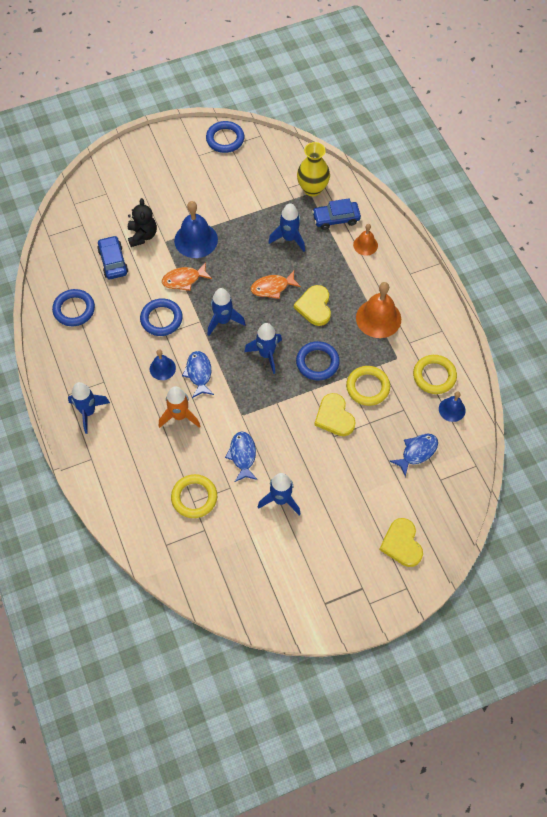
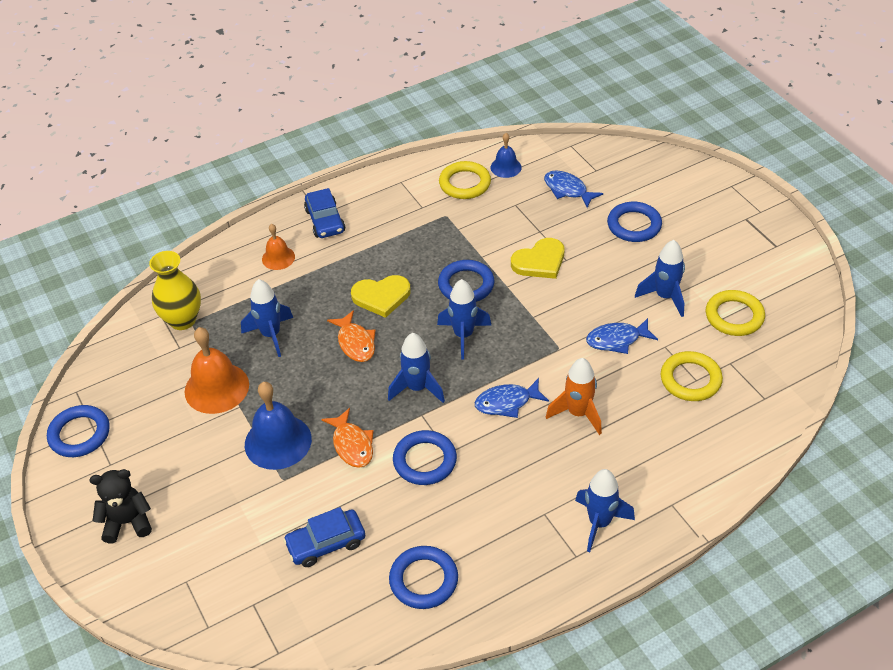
camera: 95 degrees left, 15 degrees down
(142, 235) = (273, 512): black teddy bear -> black teddy bear (127, 522)
(162, 368) = (507, 445): blue bell -> none
(336, 219) = (235, 290): blue car -> blue car (325, 221)
(366, 495) = (634, 225): none -> blue ring
(367, 387) = (492, 237): yellow ring -> yellow ring (734, 316)
(378, 318) = (391, 236): orange bell -> orange bell (216, 388)
(402, 544) = (682, 193): yellow heart -> none

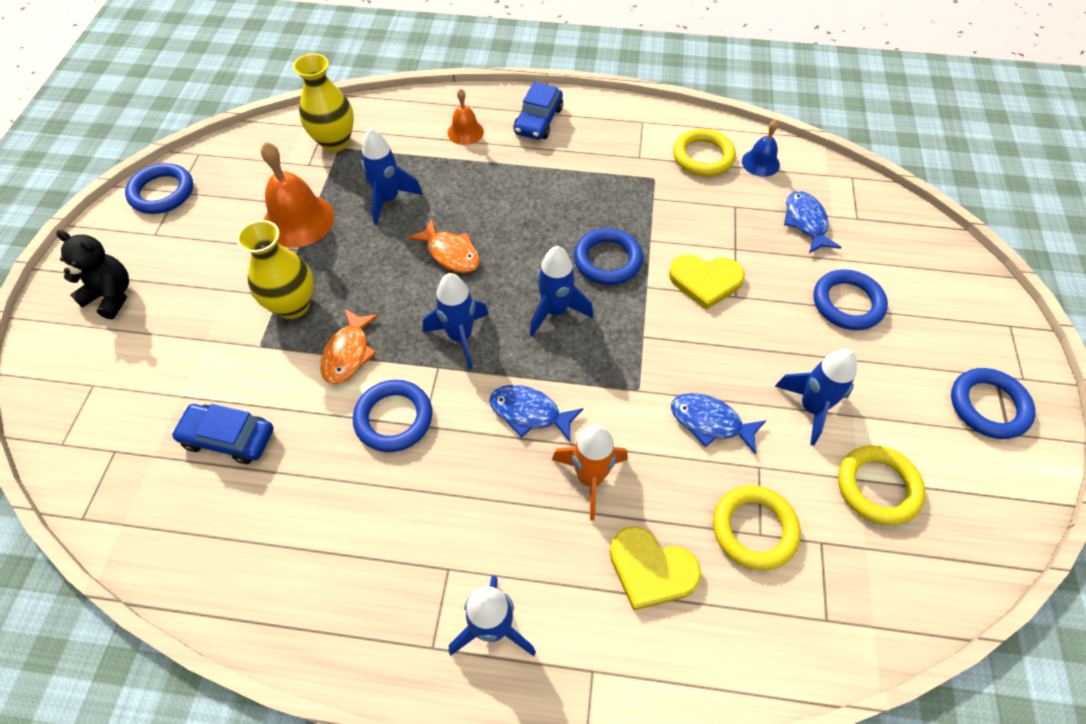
camera: 35 degrees right, 10 degrees up
(278, 441) = (293, 305): blue bell -> yellow vase
(355, 343) = (451, 253): orange fish -> orange fish turned 60 degrees counterclockwise
(381, 296) = (517, 223): yellow heart -> yellow heart (651, 569)
(423, 580) = (267, 549): blue ring -> blue ring (988, 406)

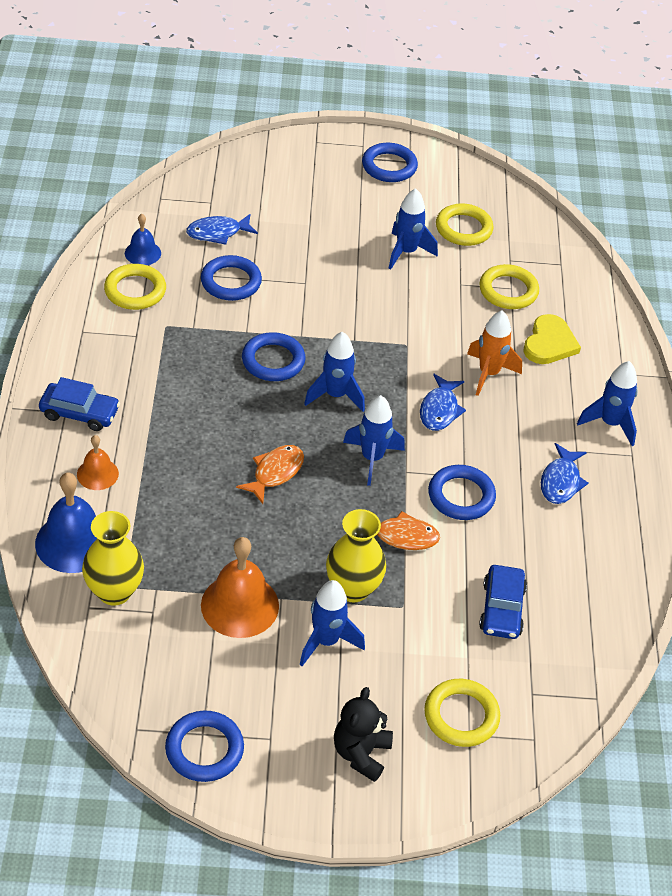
camera: 100 degrees left, 10 degrees down
(115, 381) = (461, 716): none -> yellow ring
(389, 200) = (205, 530): blue rocket -> blue rocket (326, 641)
(392, 118) = (73, 542): none -> blue bell
(705, 281) = (291, 299): yellow heart -> none
(710, 422) = (428, 306): blue fish -> blue fish (561, 481)
(847, 303) = (305, 220): blue ring -> blue ring (231, 282)

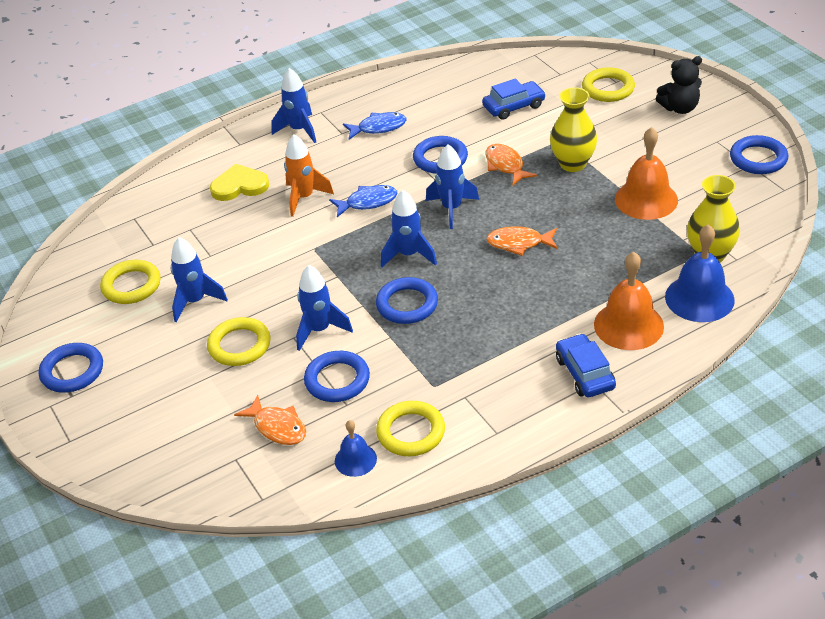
camera: 115 degrees left, 5 degrees down
(97, 474) = (628, 325): orange bell -> orange bell, size x1.77
(217, 233) = (277, 427): blue fish -> orange fish
(326, 641) = (625, 154): blue rocket -> blue rocket (319, 330)
(508, 291) = (195, 229): yellow ring -> yellow ring (239, 345)

